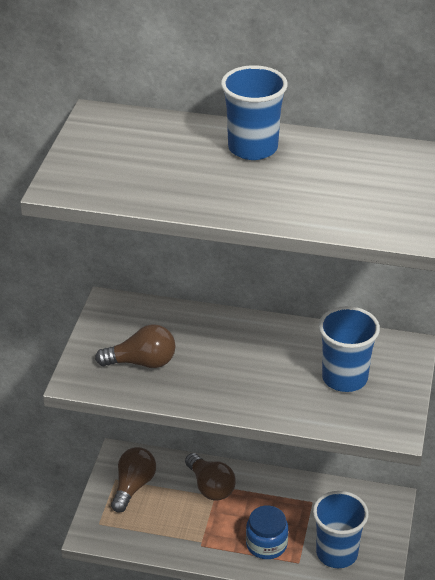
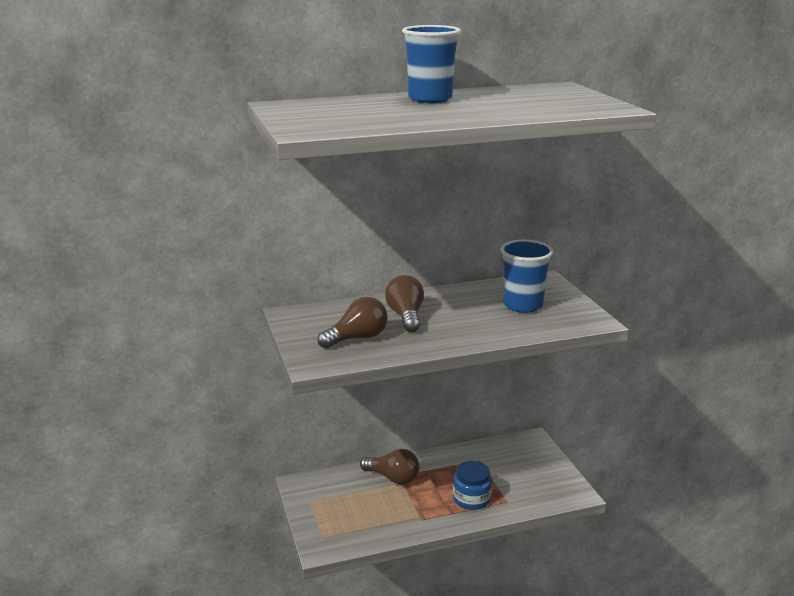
camera: 30 degrees left, 15 degrees down
(133, 486) = (329, 500): brown light bulb -> brown light bulb (406, 316)
(336, 553) = (528, 485): blue cup -> none

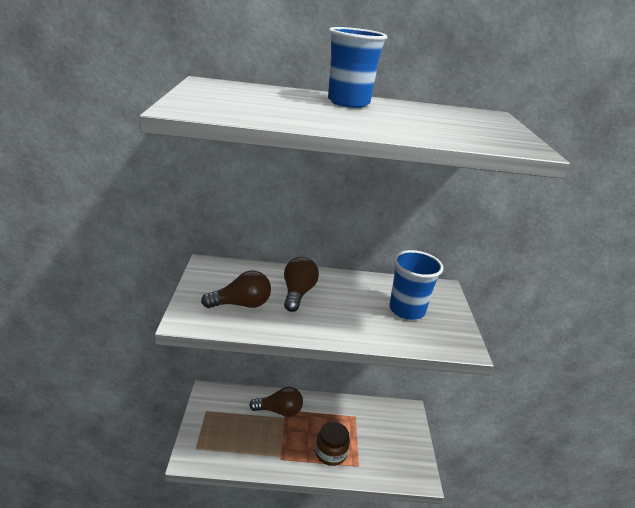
camera: 15 degrees right, 5 degrees up
(393, 478) = (279, 411): brown light bulb -> brown light bulb turned 45 degrees counterclockwise
(471, 499) = (330, 453): blue jar -> brown jar

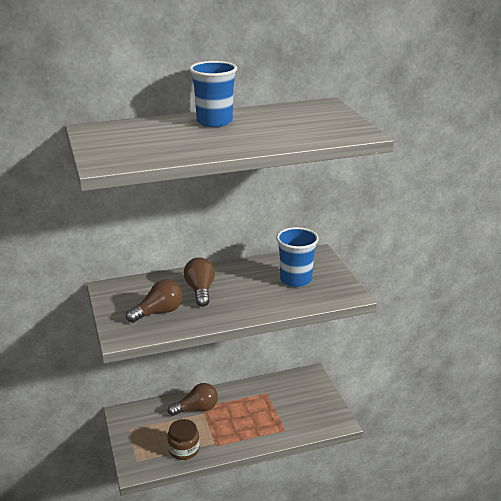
camera: 15 degrees left, 0 degrees up
(330, 453) = (257, 427): brown jar -> brown jar (184, 449)

